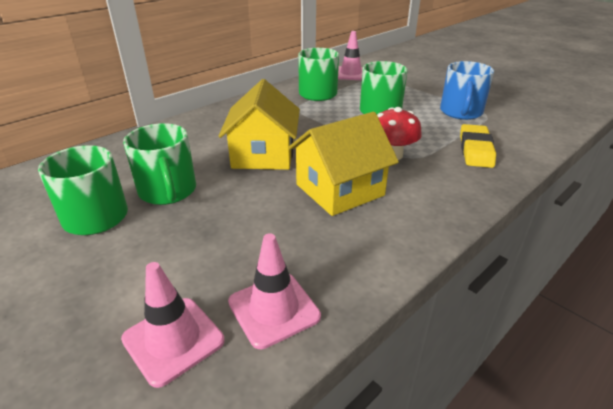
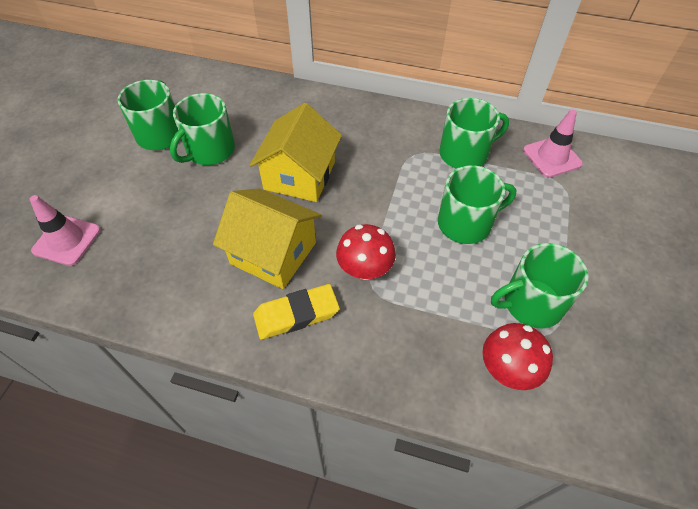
camera: 60 degrees right, 20 degrees up
(263, 155) = (299, 176): yellow house -> yellow house turned 45 degrees counterclockwise
(274, 309) = (109, 276): pink traffic cone -> none
(461, 112) = (531, 303): blue mug -> green mug
(475, 150) = (432, 343): yellow eraser -> yellow eraser (296, 314)
(508, 133) = (508, 369): none -> red mushroom

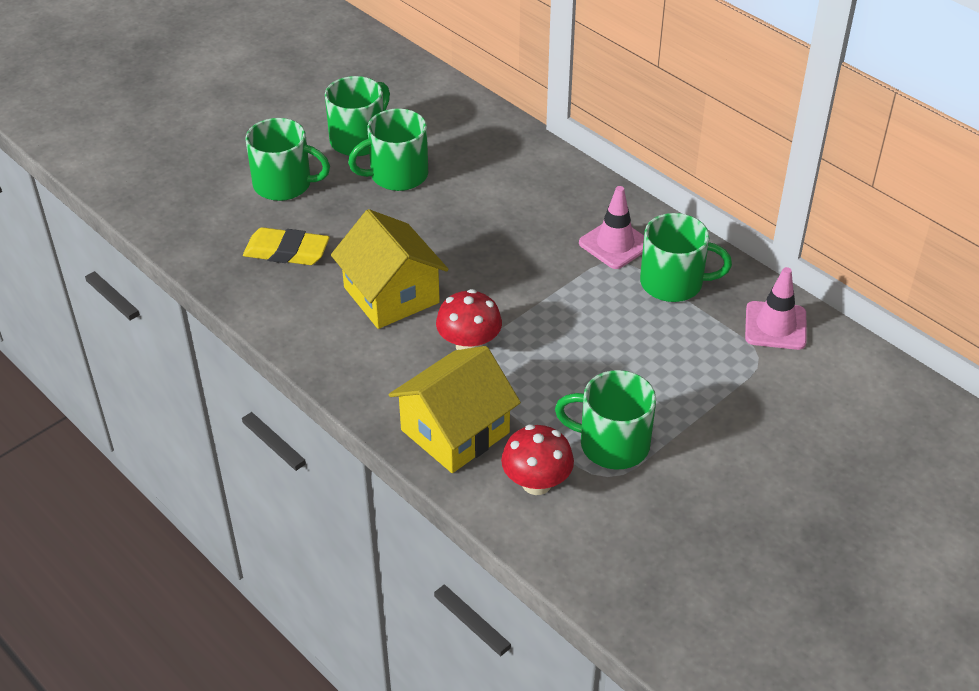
camera: 30 degrees right, 10 degrees down
(67, 240) = (211, 207): pink traffic cone -> pink traffic cone (615, 244)
(296, 314) = (374, 354): yellow eraser -> yellow eraser (287, 252)
(299, 176) = (471, 235): yellow house -> yellow house (455, 431)
(465, 223) = (610, 349): green mug -> green mug (284, 184)

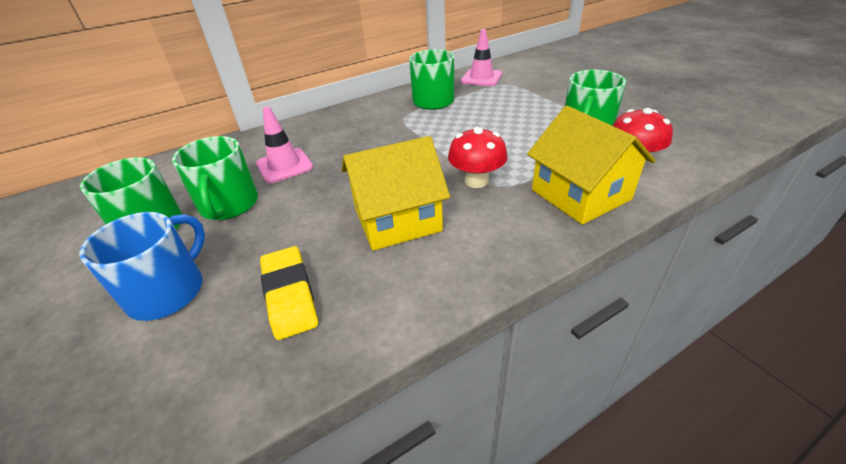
camera: 75 degrees left, 5 degrees down
(284, 184) = (168, 291): green mug -> blue mug
(287, 252) = (290, 295): yellow eraser -> yellow eraser turned 45 degrees counterclockwise
(615, 244) = (386, 115): pink traffic cone -> pink traffic cone (284, 166)

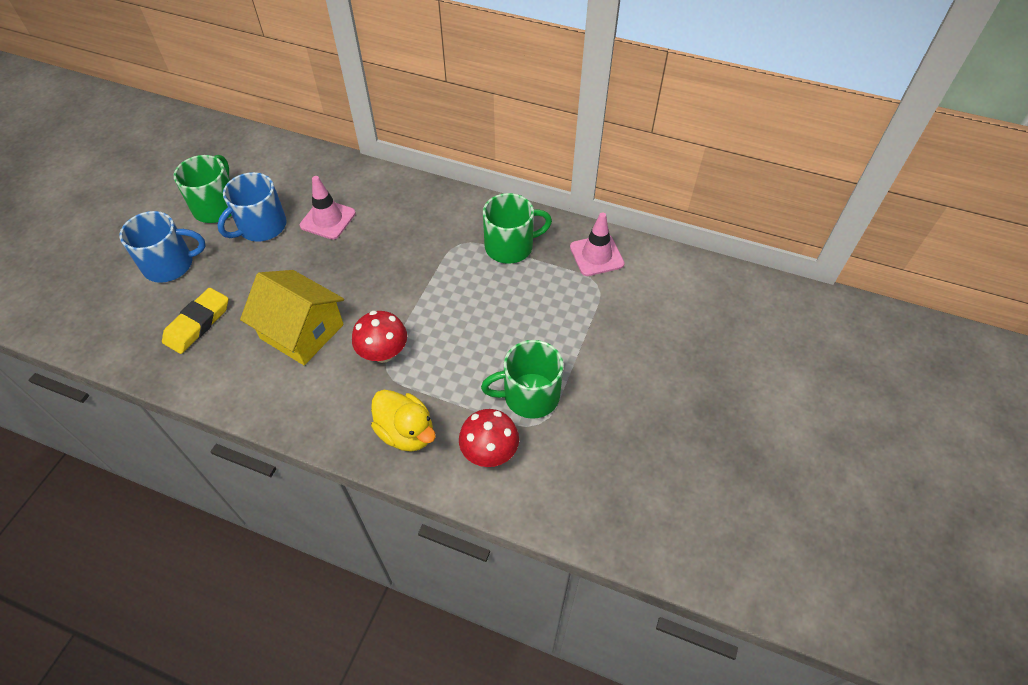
camera: 50 degrees right, 15 degrees up
(229, 205) = (261, 226): green mug -> blue mug
(580, 195) = (406, 432): yellow house -> yellow duck

